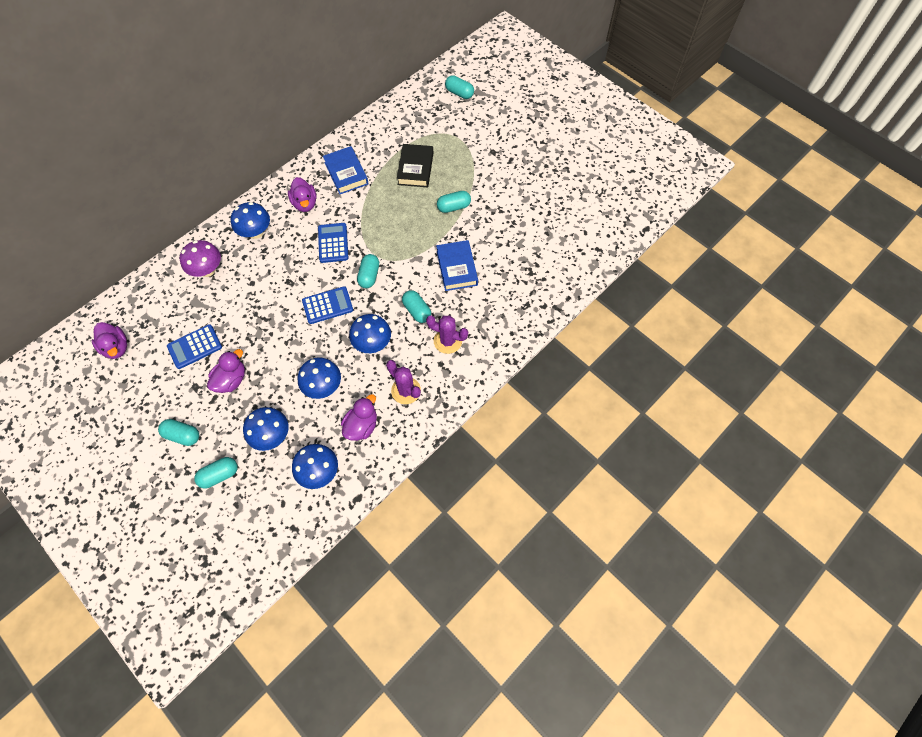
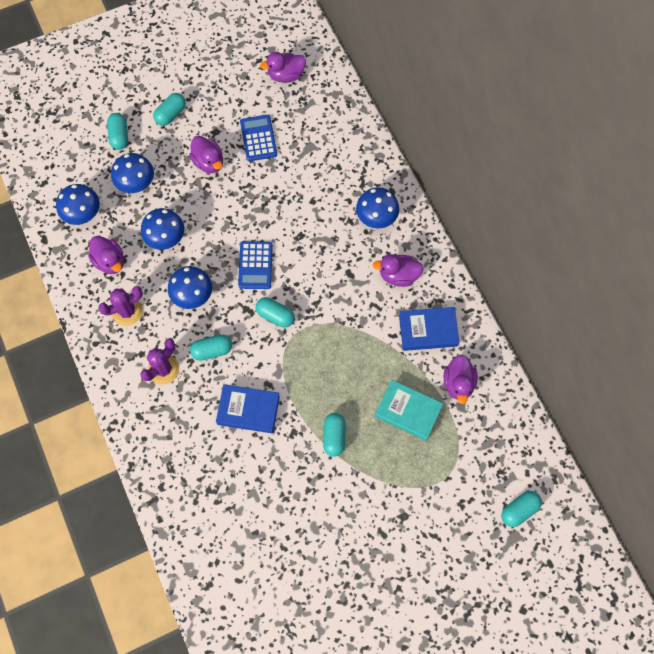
camera: 110 degrees right, 5 degrees up
(207, 270) = (344, 164): purple mushroom -> none
(333, 243) = (332, 291): blue calculator -> none
(381, 145) = (458, 383): none -> purple duck
(415, 169) = (408, 411): black book -> turquoise book

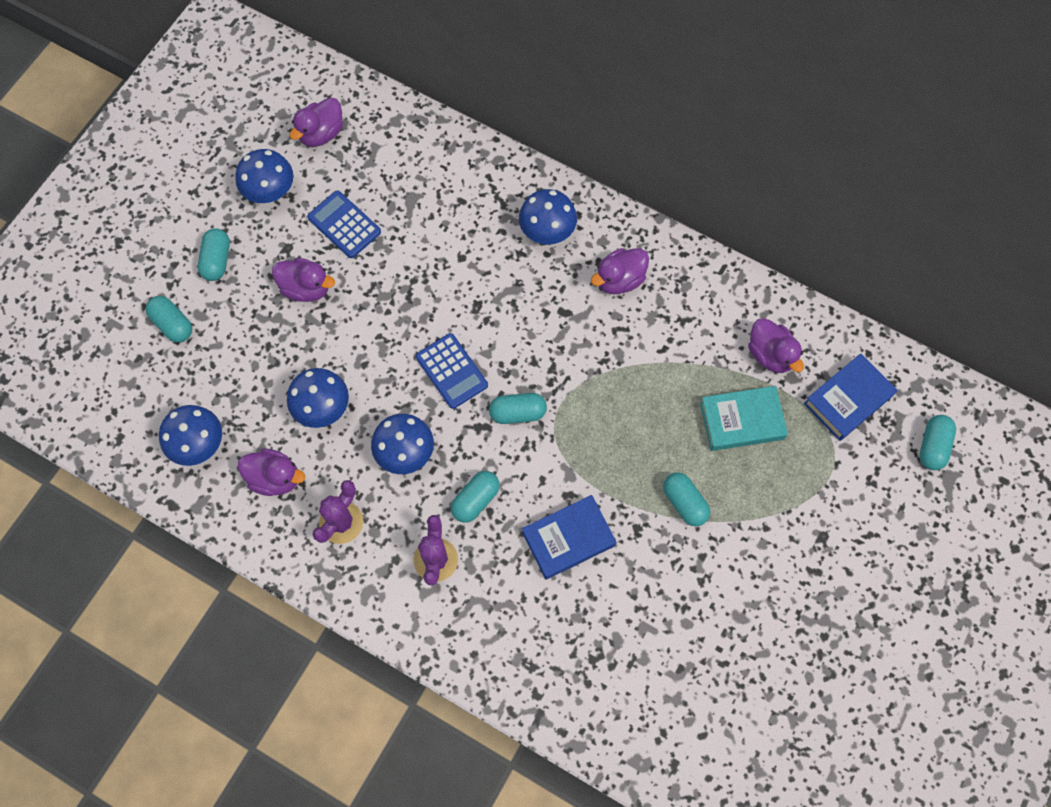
camera: 35 degrees left, 0 degrees up
(136, 184) = (237, 367): blue mushroom -> blue mushroom (270, 192)
(428, 330) = (696, 319): blue book -> blue book (848, 399)

